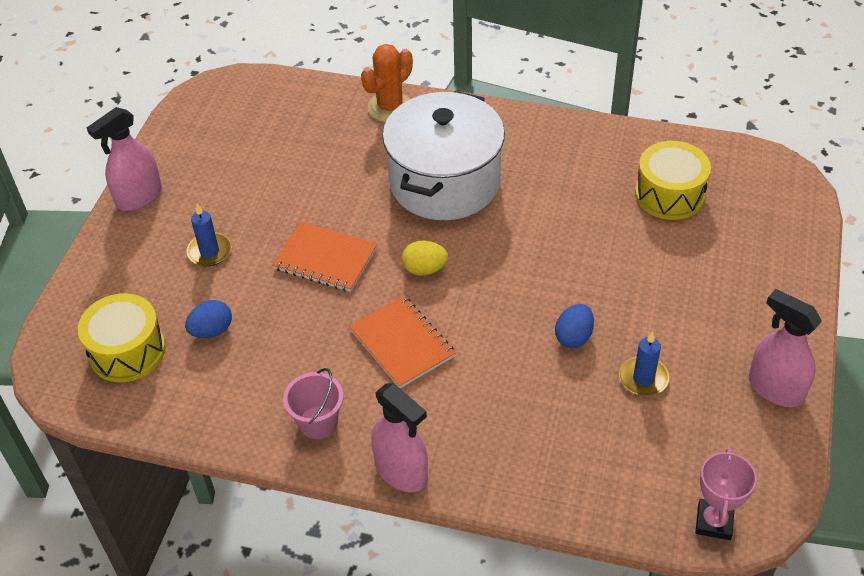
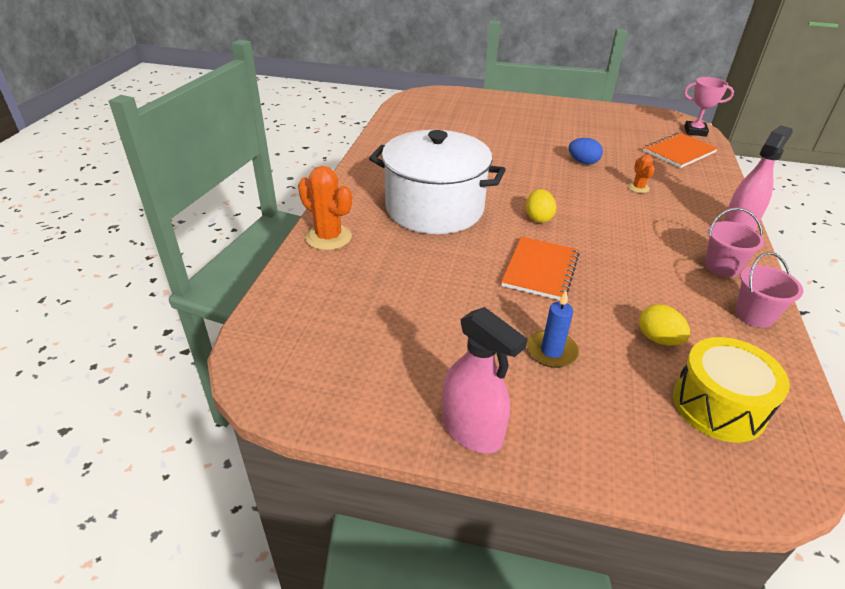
camera: 95 degrees left, 10 degrees down
(212, 331) = (658, 339): blue egg -> yellow egg
(233, 422) = (754, 315): none -> pink bucket
(402, 343) = (620, 228): orange notebook -> orange notebook (678, 152)
(503, 385) = (638, 188): none -> orange cactus
(643, 378) = (606, 143): blue candle -> none
(669, 194) = (443, 126): yellow drum -> none
(775, 388) = (595, 110): pink spray bottle -> none

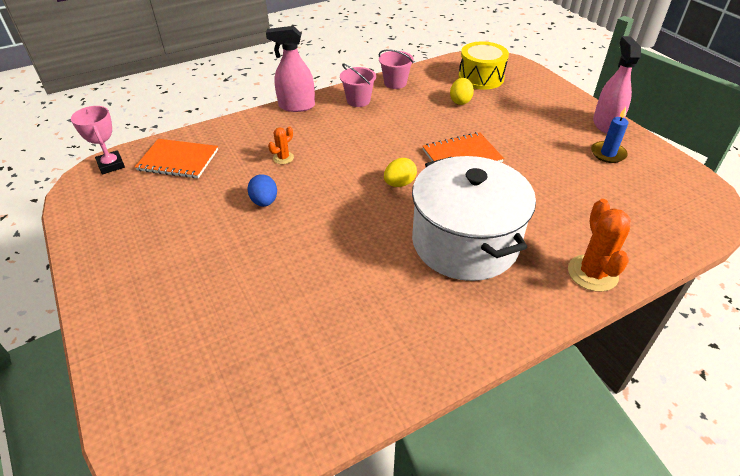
camera: 130 degrees left, 5 degrees up
(551, 351) = (523, 125): blue candle -> blue candle (608, 154)

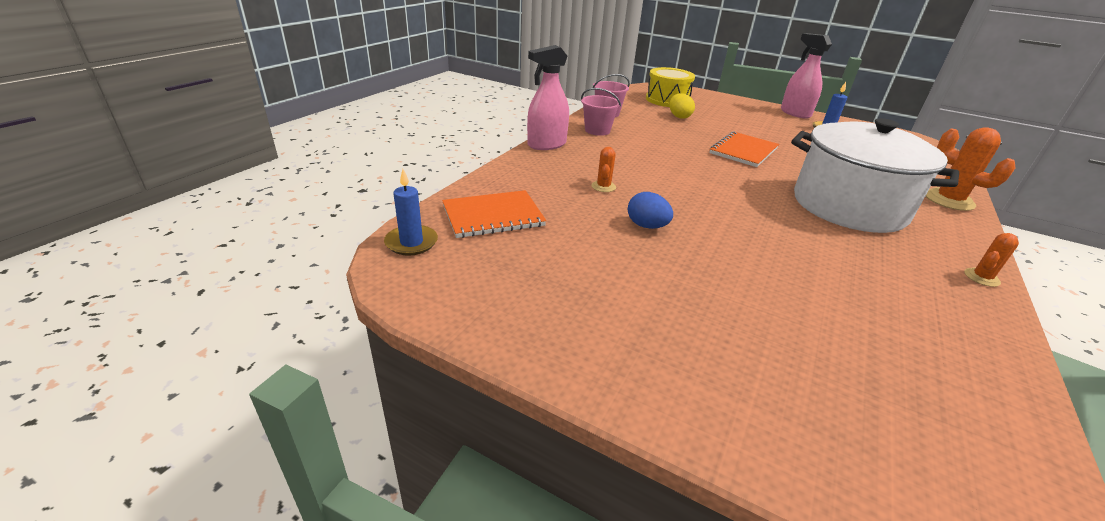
camera: 35 degrees left, 10 degrees down
(111, 165) = (411, 242): pink trophy -> blue candle
(399, 184) = (734, 180): yellow egg -> none
(466, 348) = (981, 277): none -> orange cactus

